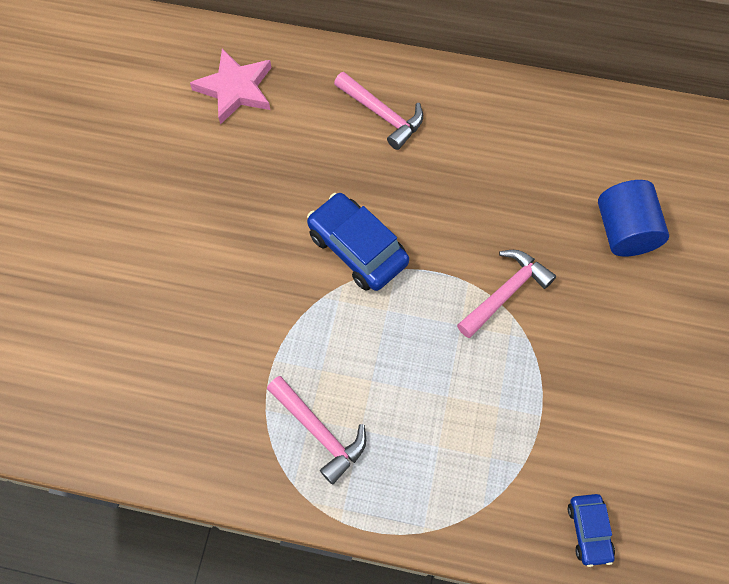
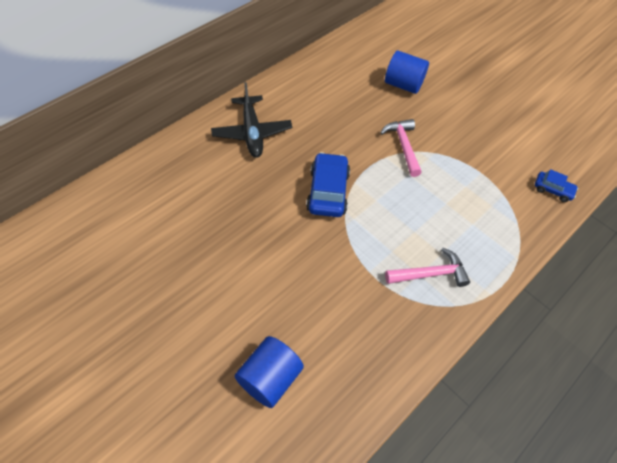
camera: 60 degrees left, 10 degrees down
(76, 336) = (269, 378): none -> blue cylinder
(235, 89) = (165, 188): pink star -> none
(357, 248) = (327, 191): blue car -> blue car turned 105 degrees clockwise
(382, 115) = (252, 133): pink hammer -> black plane

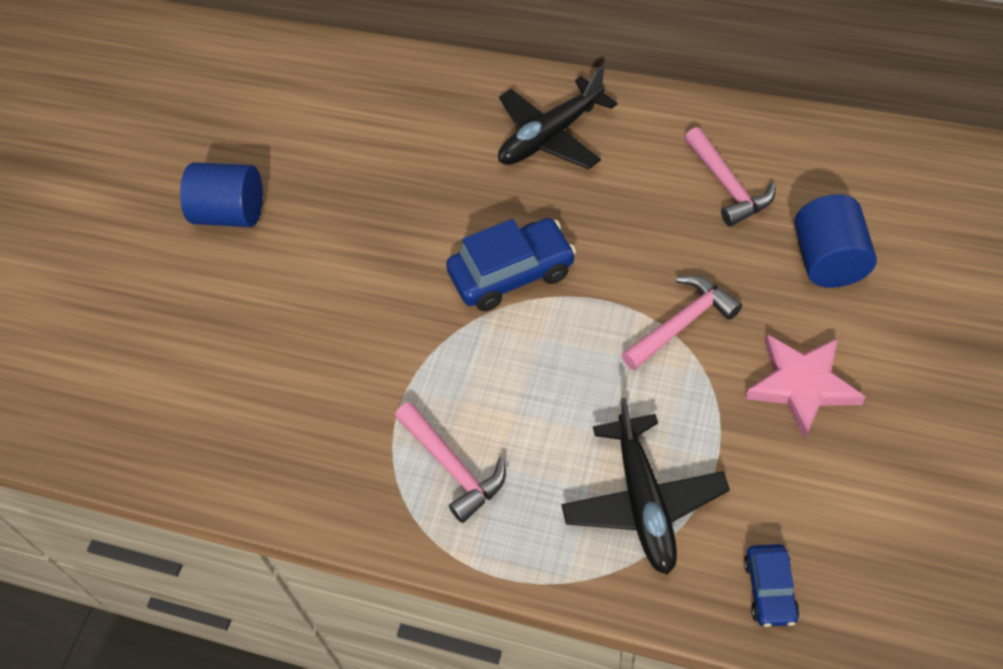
camera: 70 degrees right, 0 degrees up
(269, 378) = (187, 357): blue cylinder -> blue cylinder (230, 214)
(338, 91) = (727, 186): none -> pink hammer
(460, 127) = (802, 385): none -> pink star
(490, 209) = (643, 502): none -> black plane

